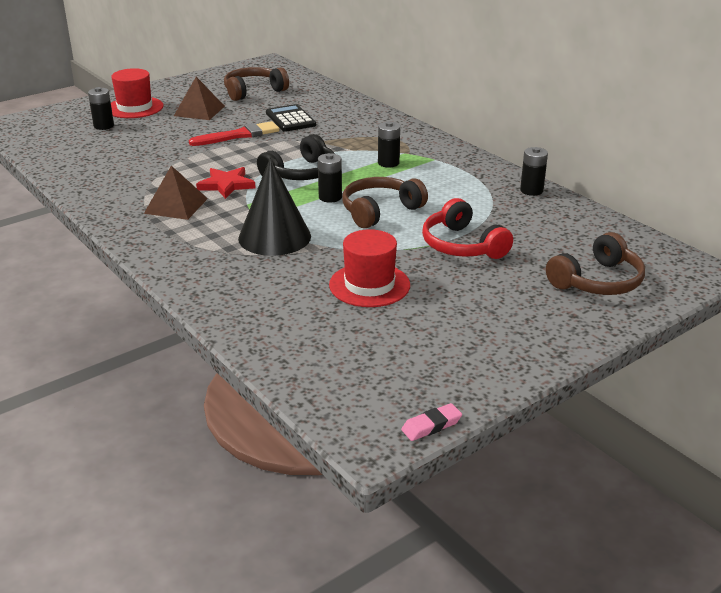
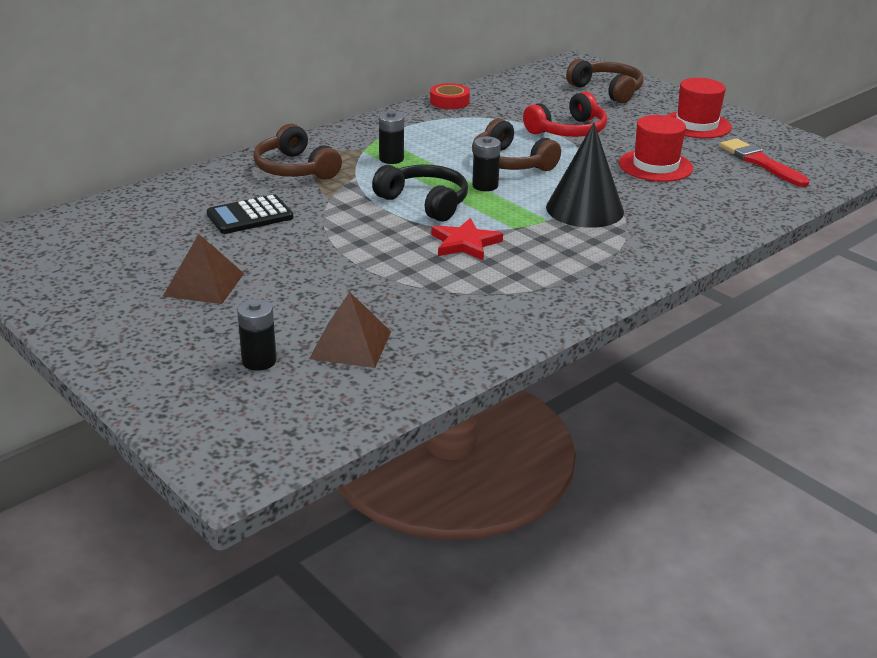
camera: 95 degrees left, 0 degrees up
(135, 108) = (177, 343): red hat -> red hat (696, 125)
(176, 205) = (529, 269): brown pyramid -> brown pyramid (350, 345)
(239, 135) = (306, 247): red brush -> red brush (760, 162)
(253, 91) = (128, 248): brown headphones -> brown headphones (295, 169)
(431, 426) = (827, 146): pink eraser -> none
(531, 190) = (449, 101): black battery -> red tape

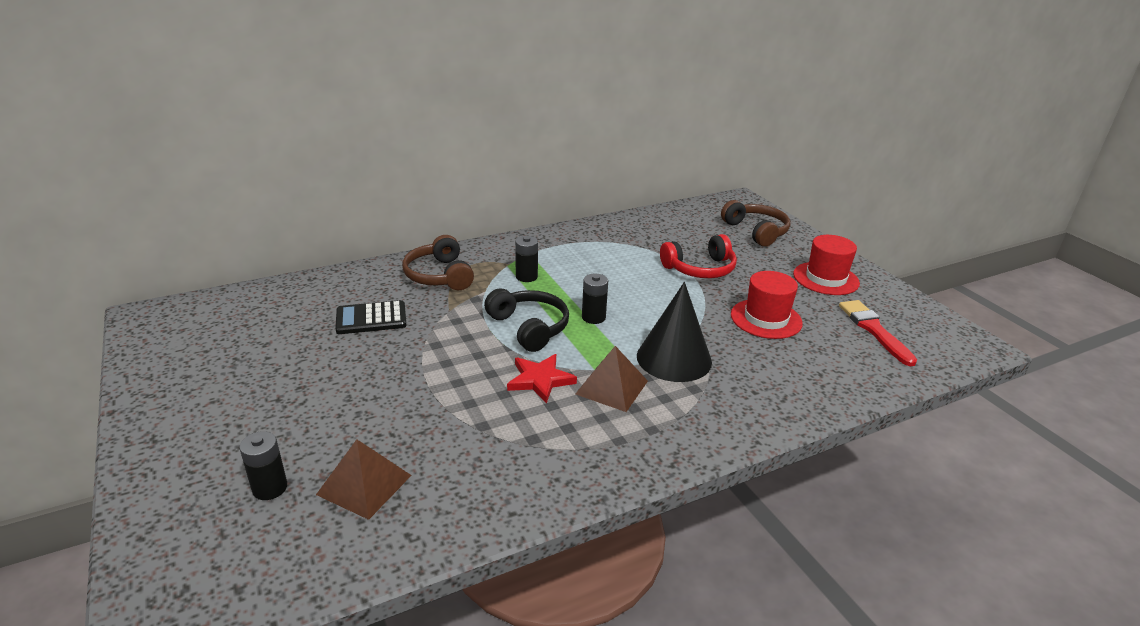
camera: 15 degrees right, 0 degrees up
(204, 284) = (284, 387): brown pyramid -> brown pyramid (612, 387)
(449, 101) = (609, 225): red tape -> none
(510, 162) = (630, 295): brown headphones -> none

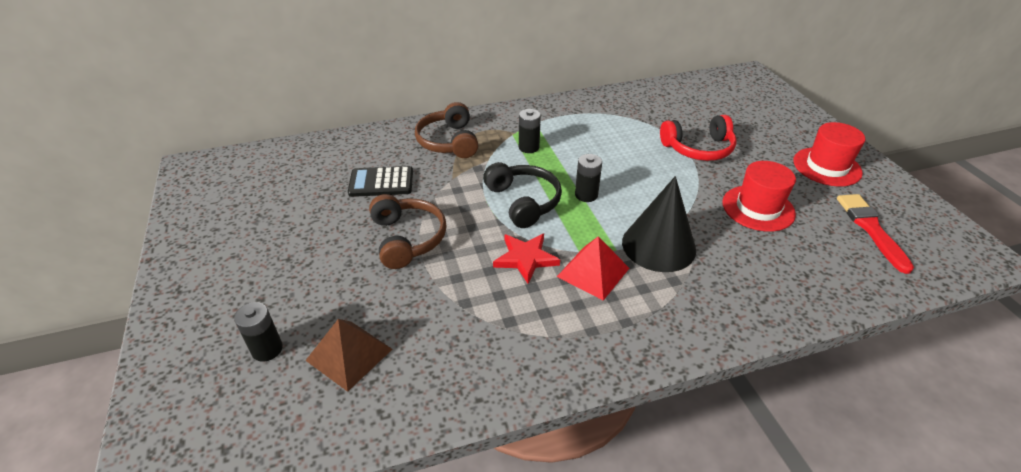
camera: 10 degrees right, 10 degrees up
(612, 387) = (593, 272): brown pyramid -> red pyramid
(756, 231) = (761, 110): brown headphones -> brown headphones (407, 238)

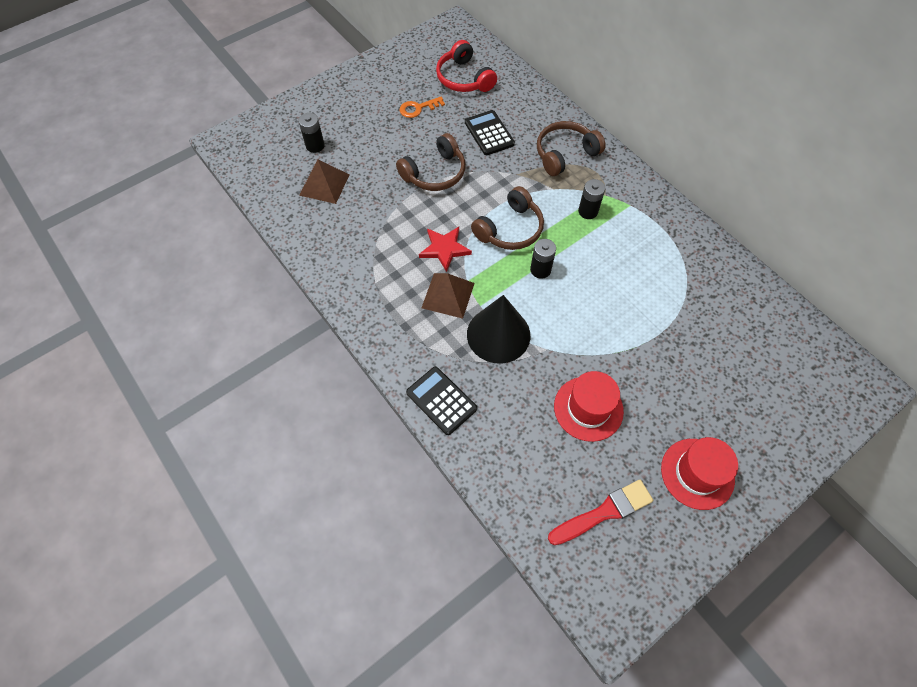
camera: 70 degrees right, 20 degrees up
(294, 228) = (418, 108): none -> orange key
(523, 201) = (510, 229): black headphones -> brown headphones
(593, 272) = (448, 295): red pyramid -> brown pyramid
(698, 148) = (663, 347): red headphones -> red headphones (464, 78)
(738, 314) = (441, 400): none -> black calculator

